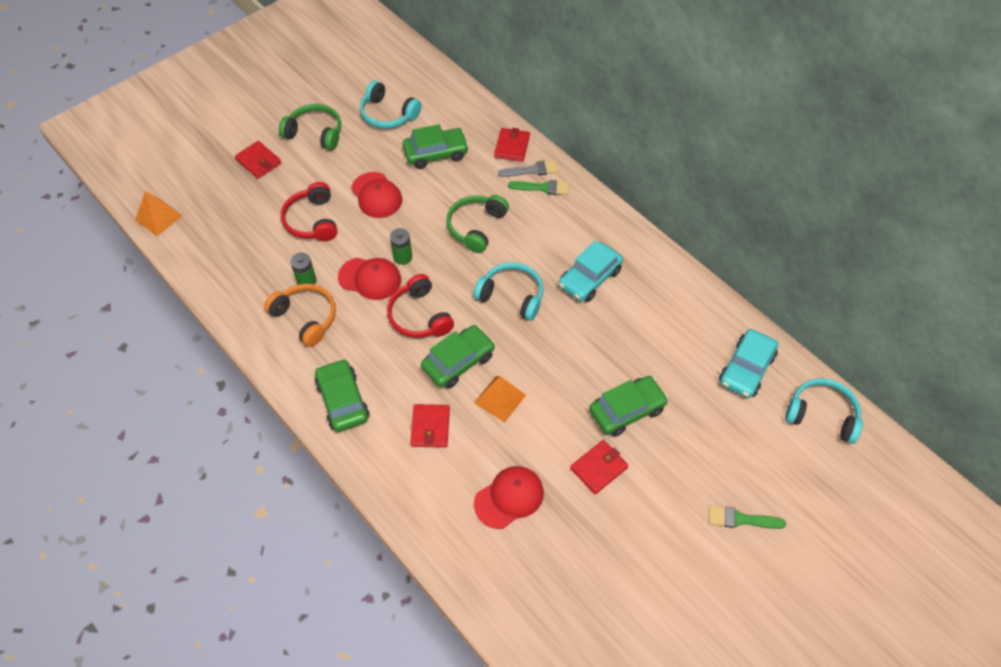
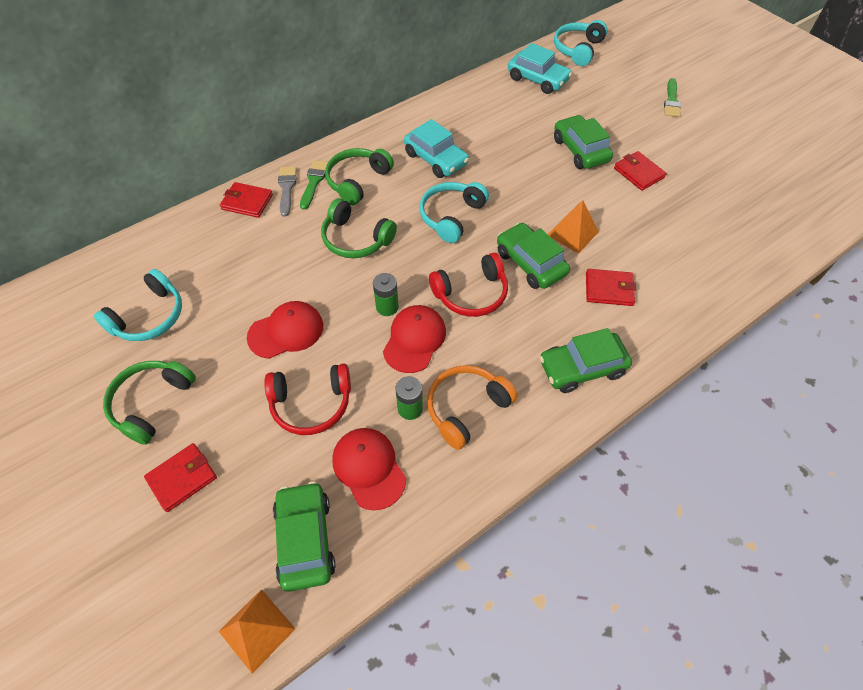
camera: 85 degrees left, 0 degrees up
(436, 153) = (235, 270): green car -> green car (305, 539)
(509, 497) = (676, 233): red cap -> red cap (369, 468)
(549, 219) = (357, 181): none -> green headphones

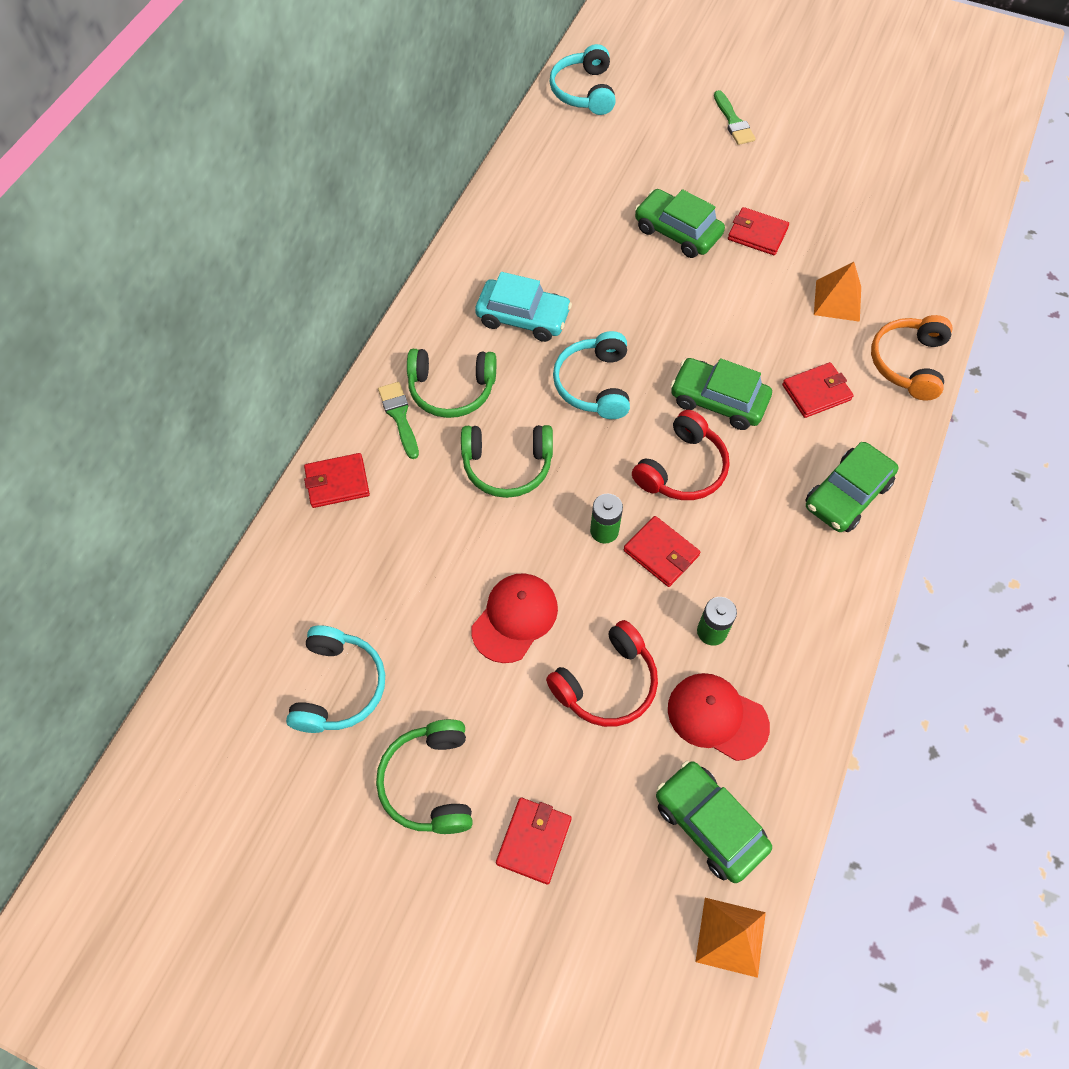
camera: 30 degrees left, 5 degrees up
(287, 188) = (372, 440): grey brush -> none
(357, 181) = (451, 390): green headphones -> green headphones turned 90 degrees counterclockwise
(414, 340) = (661, 553): red cap -> red wallet
(466, 408) = (766, 599): orange headphones -> orange headphones (907, 363)
(537, 79) = (565, 154): turquoise car -> none
(573, 233) = (738, 343): orange pyramid -> orange pyramid (837, 300)

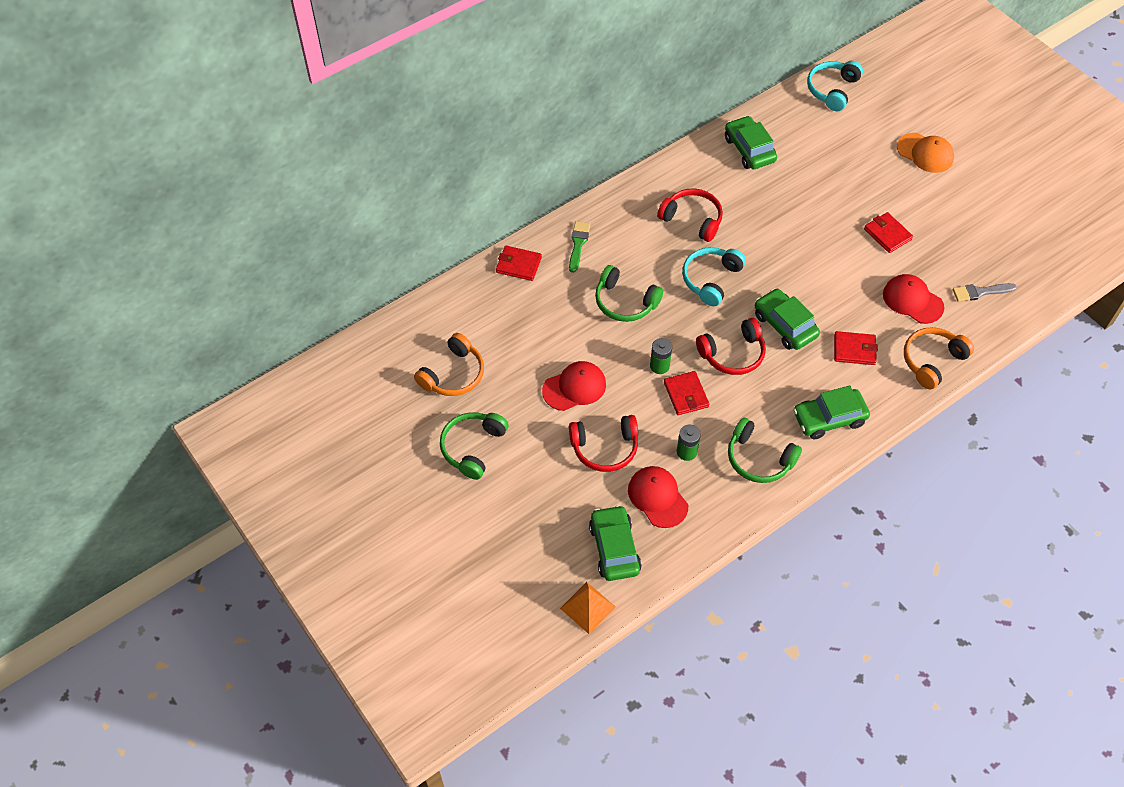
camera: 30 degrees right, 5 degrees down
(339, 687) = (453, 375): turquoise headphones -> orange headphones
(451, 390) = (619, 243): green headphones -> green headphones (758, 459)
(523, 318) = (692, 219): turquoise car -> red headphones
(534, 841) = (511, 505): red wallet -> none
(677, 232) = (832, 209): green car -> green car (749, 149)
(733, 122) = (925, 153): green brush -> orange cap
(837, 300) = (912, 300): orange pyramid -> red cap
(900, 256) = (980, 292): none -> grey brush

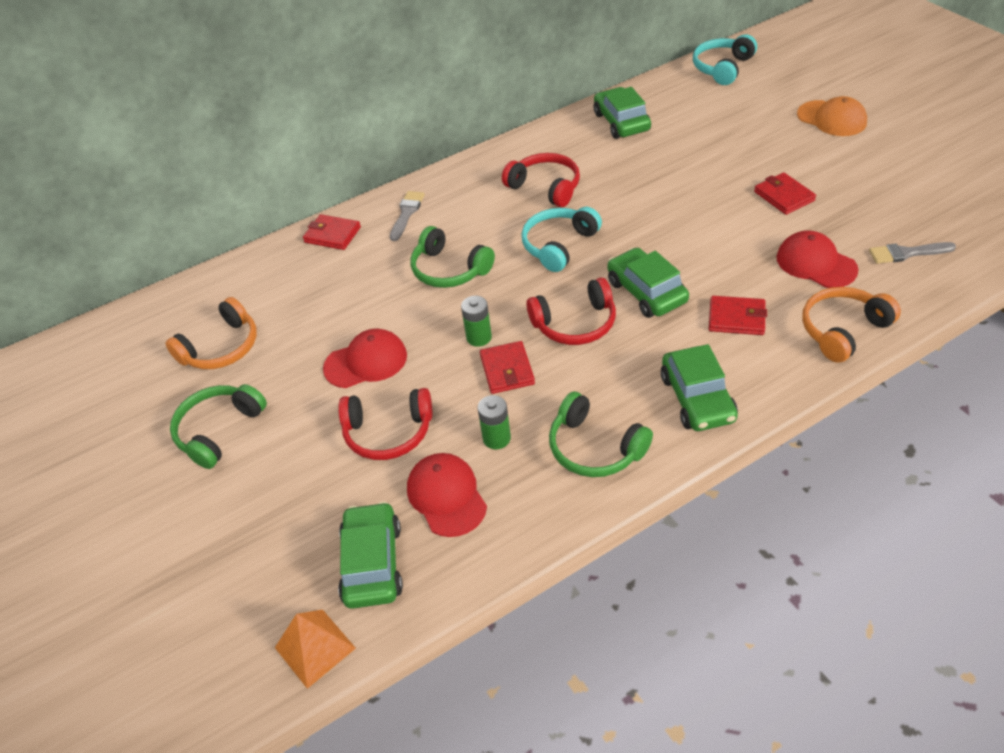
camera: 10 degrees right, 10 degrees down
(578, 244) = (406, 213): green brush -> grey brush
(829, 418) = (697, 398): green car -> green car turned 90 degrees counterclockwise

